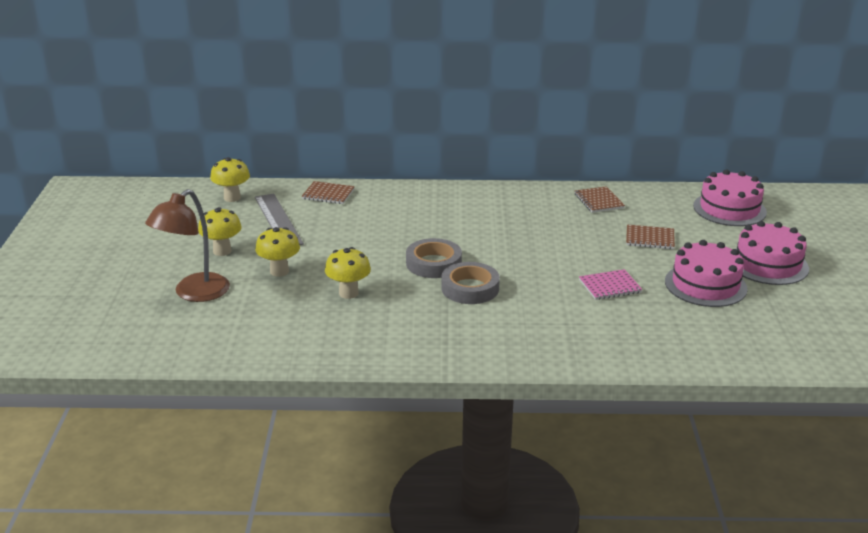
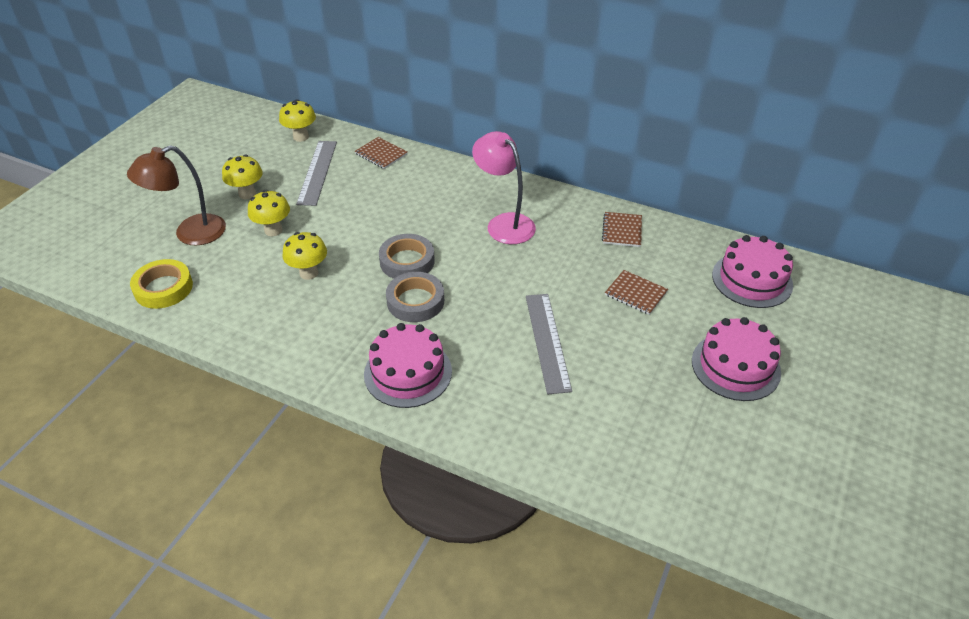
camera: 25 degrees right, 15 degrees up
(211, 339) = (163, 288): none -> yellow tape
(494, 218) = (504, 223): none -> pink lamp
(610, 286) = (547, 341): pink notebook -> grey ruler
(705, 285) = (646, 371): pink cake -> pink cake (408, 372)

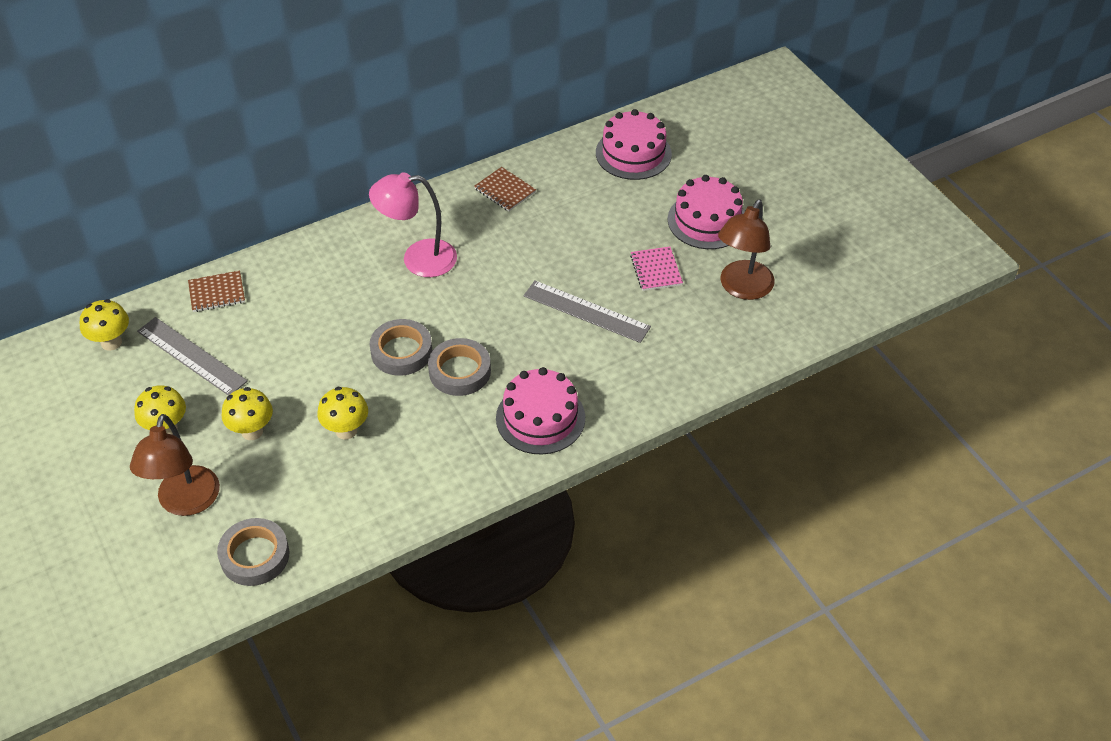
camera: 55 degrees left, 5 degrees up
(163, 288) = (255, 556): yellow tape -> grey tape
(635, 293) = (584, 228): brown notebook -> none
(639, 362) = (656, 270): none -> pink notebook
(684, 434) = (742, 288): none -> brown lamp

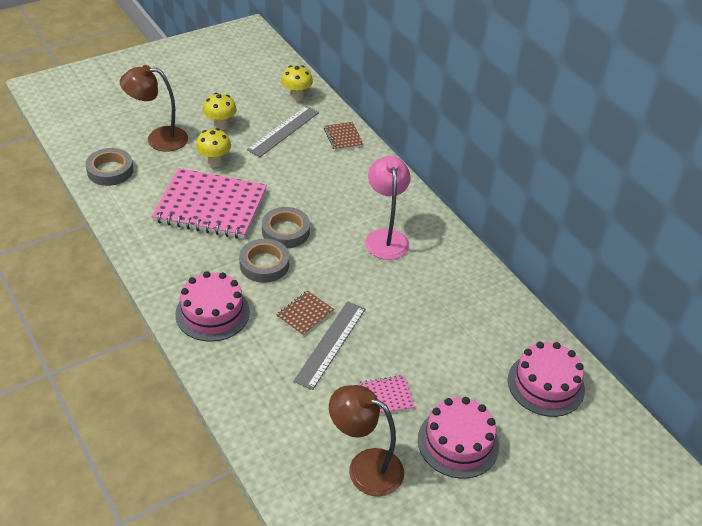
camera: 85 degrees right, 5 degrees down
(346, 430) = (210, 206): yellow mushroom -> pink notebook
(505, 190) = (475, 289): brown notebook -> brown notebook (305, 314)

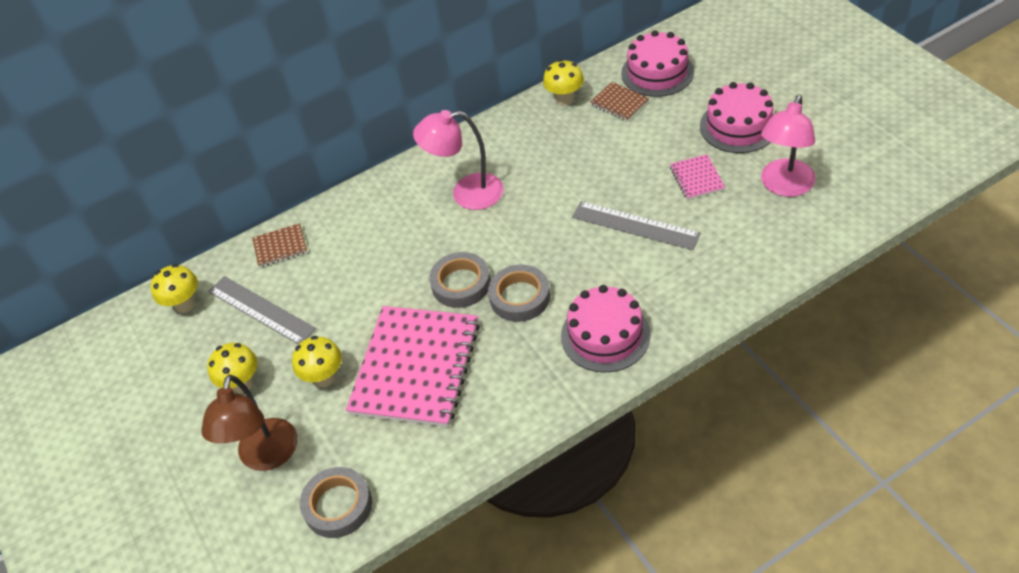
camera: 80 degrees left, 5 degrees up
(305, 314) = (595, 251): brown notebook -> brown notebook (619, 103)
(365, 467) = (784, 186): brown lamp -> pink lamp
(505, 308) = (565, 99): none -> yellow mushroom

